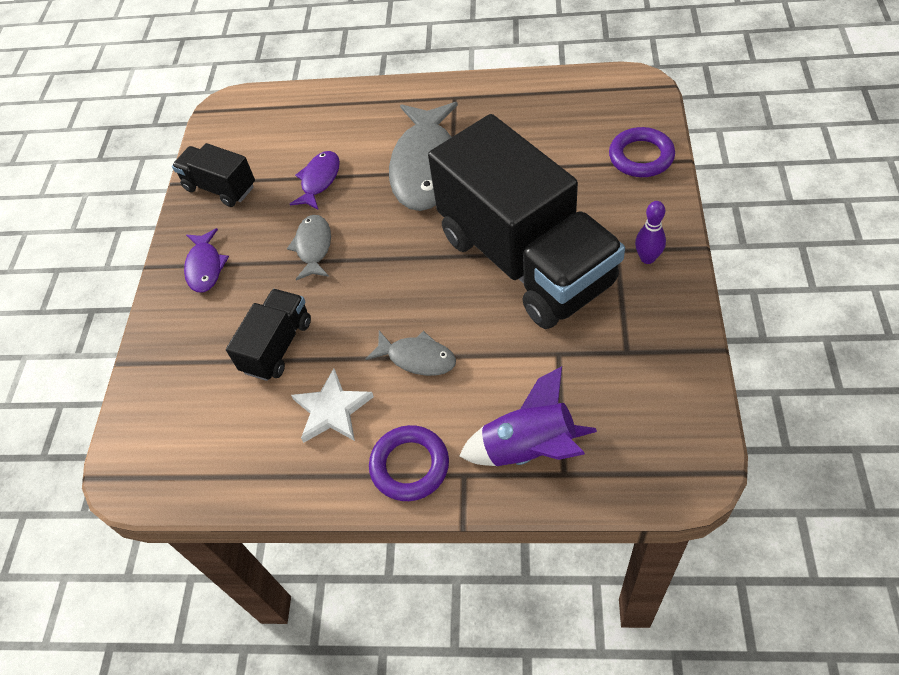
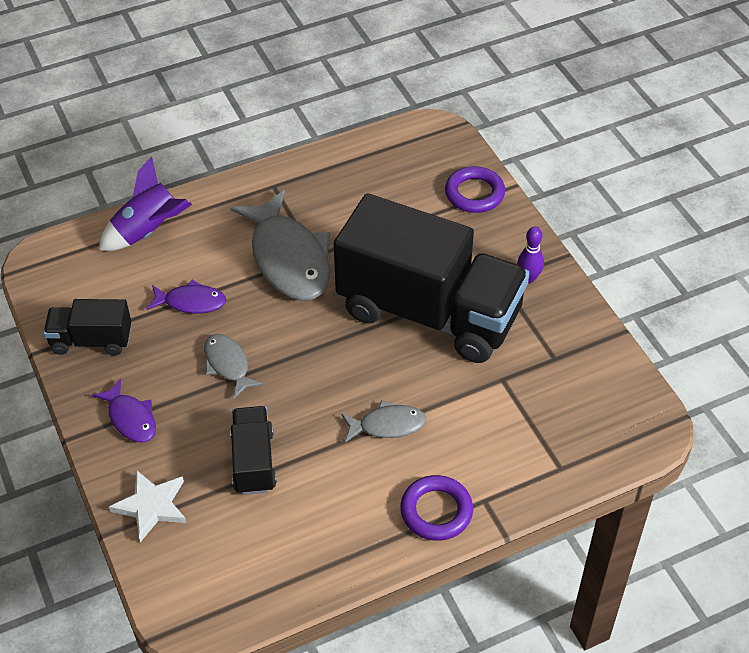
camera: 35 degrees left, 5 degrees down
(319, 180) = (191, 302): purple fish -> purple fish turned 105 degrees clockwise
(332, 410) = (341, 494): white star -> white star (151, 506)
(529, 449) = (523, 460): purple rocket -> purple rocket (148, 231)

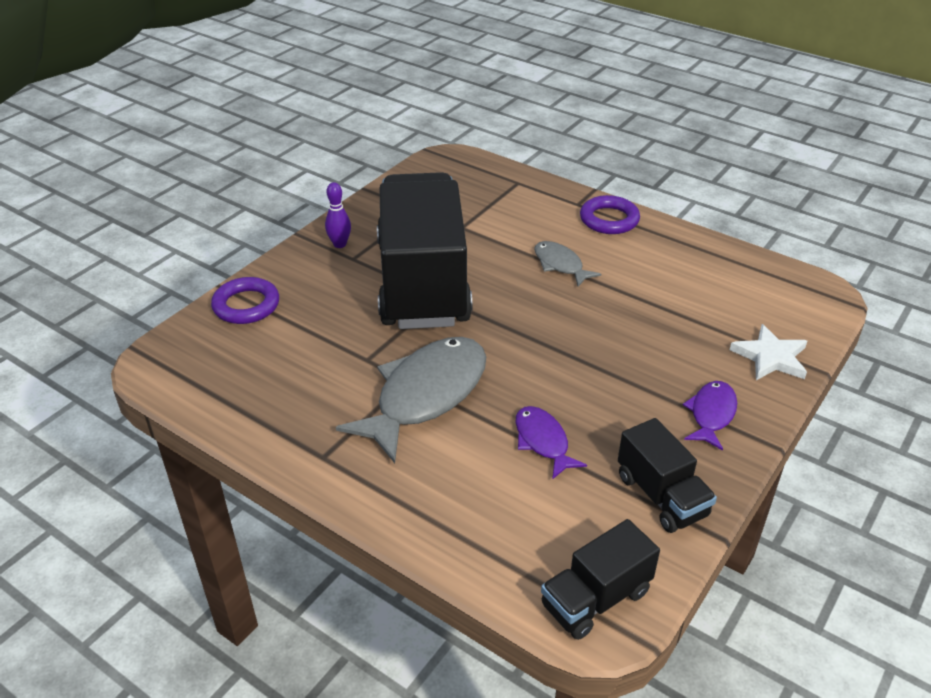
camera: 120 degrees left, 10 degrees down
(148, 231) = (473, 534): purple rocket -> none
(228, 364) = (591, 378): grey fish -> none
(253, 461) = (667, 319): black truck -> black truck (596, 599)

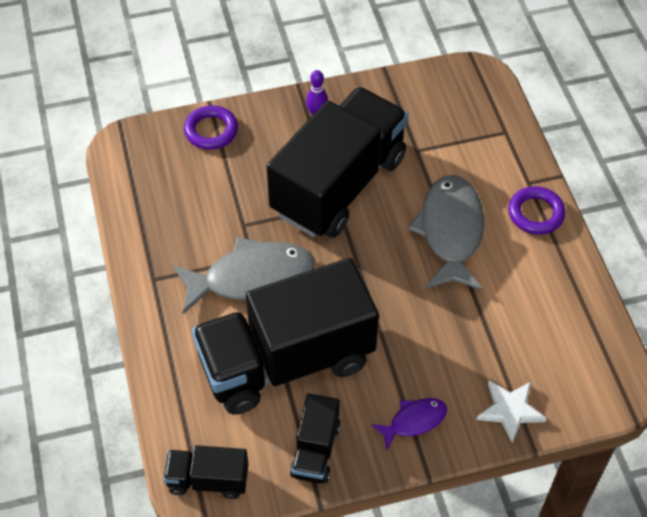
camera: 40 degrees right, 15 degrees up
(543, 441) = (286, 361): purple fish -> black truck
(560, 265) = (450, 232): grey fish -> grey fish, size x1.96

